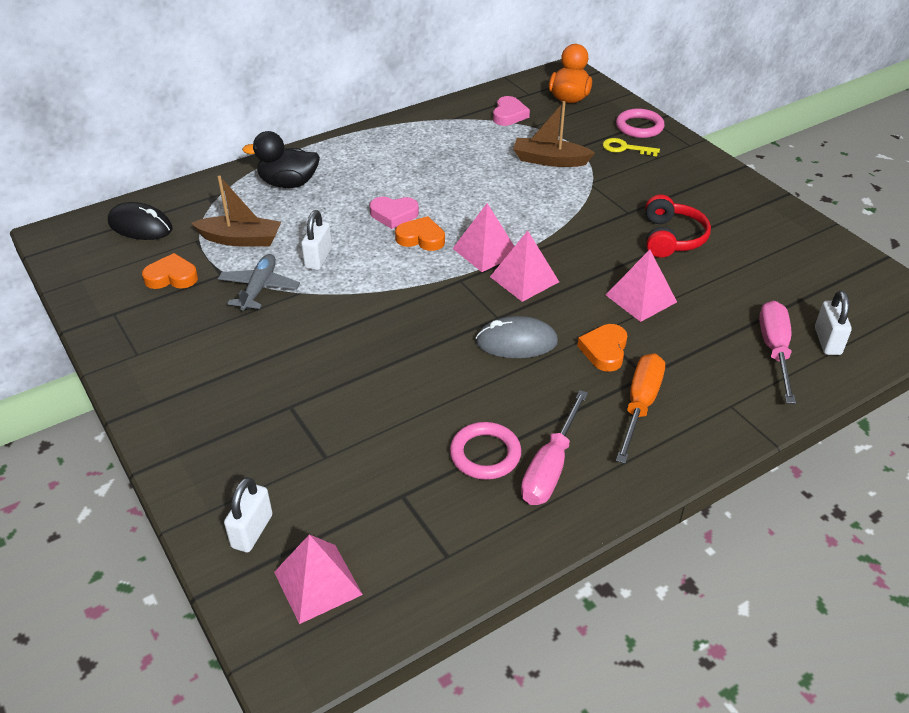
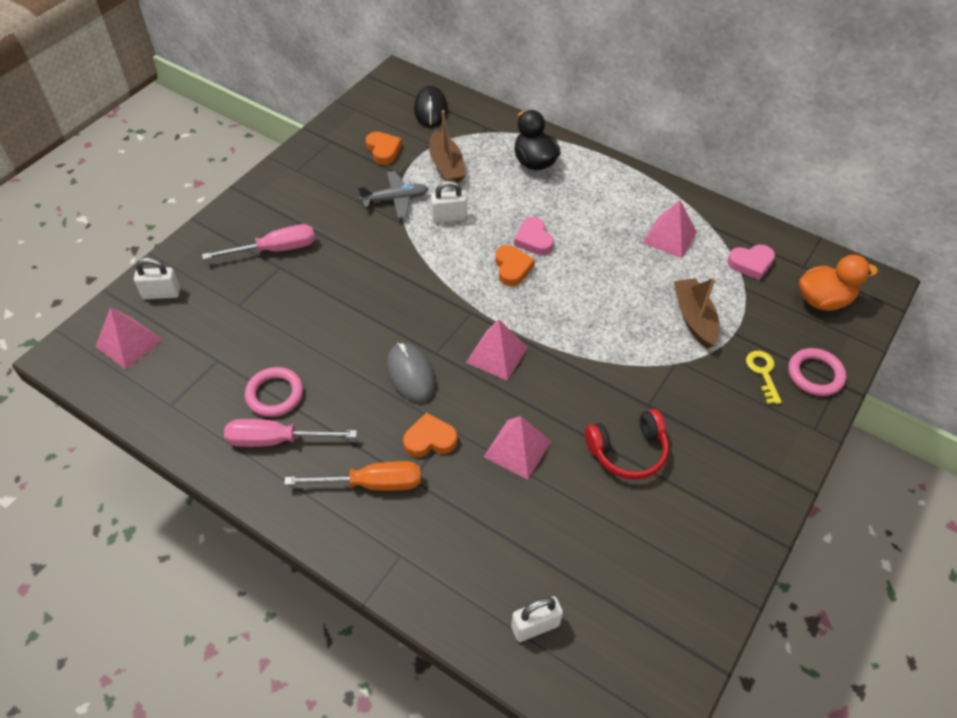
camera: 65 degrees right, 10 degrees up
(485, 251) = (520, 316): pink pyramid -> pink pyramid (669, 237)
(774, 350) = (497, 578): pink screwdriver -> pink screwdriver (275, 249)

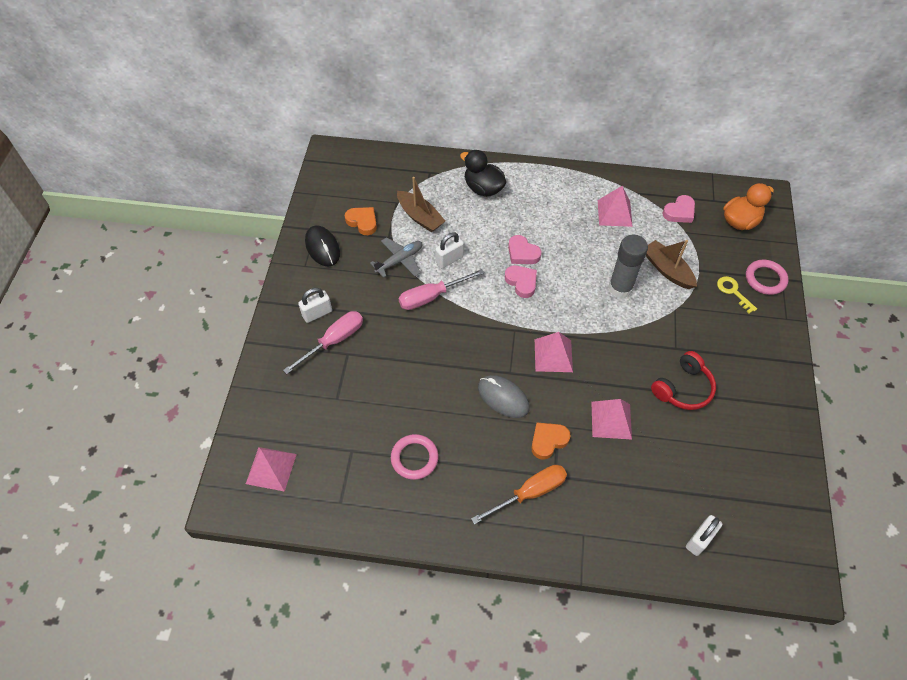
camera: 25 degrees left, 5 degrees up
(161, 293) = (268, 416): white padlock -> white padlock (317, 313)
(276, 440) = (440, 493): pink screwdriver -> pink screwdriver (431, 296)
(430, 110) = (376, 172): black mouse -> black mouse (322, 247)
(512, 268) = (521, 282): orange heart -> pink heart
(623, 316) = (620, 288): none -> grey glue stick

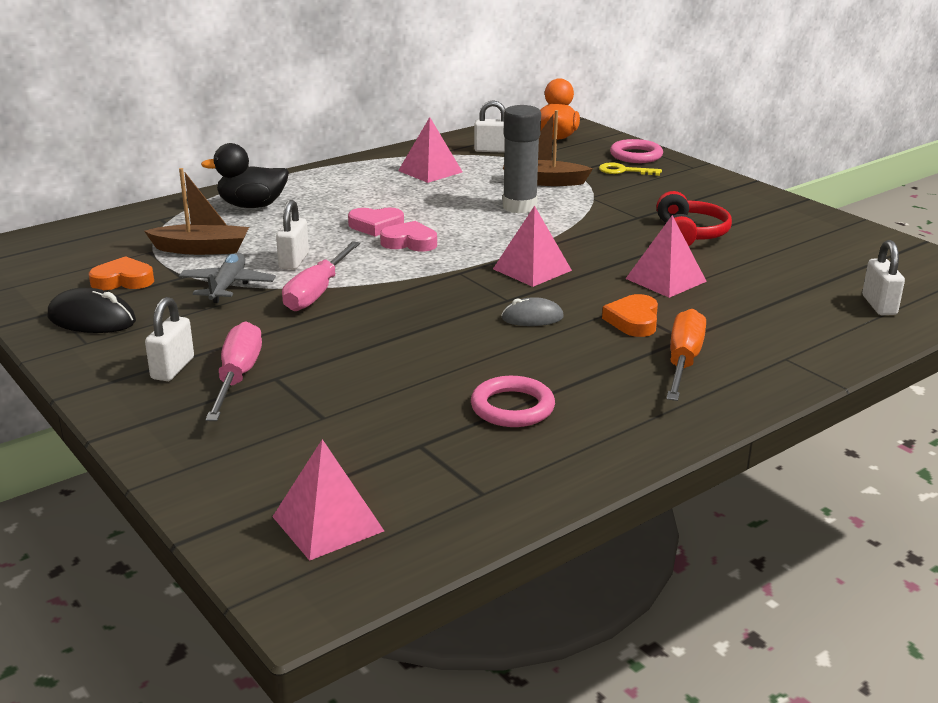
camera: 45 degrees left, 30 degrees down
(503, 398) = (532, 318): grey mouse -> grey mouse, size x0.66
(679, 212) = (492, 150): pink heart -> white padlock

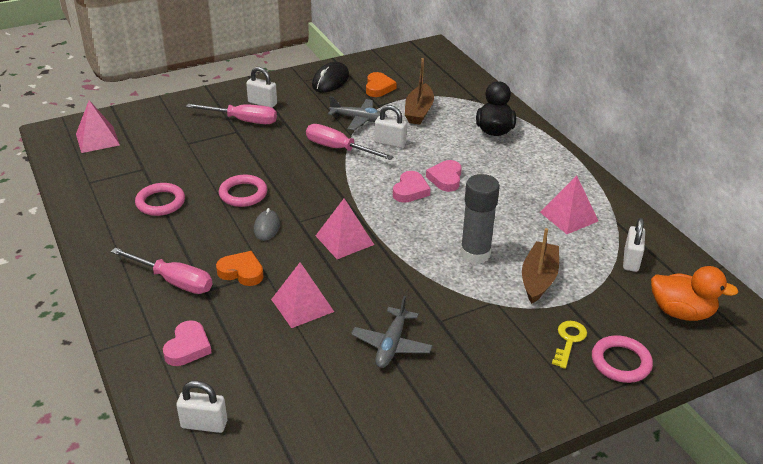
camera: 100 degrees right, 10 degrees up
(460, 345) = (243, 194): none -> pink ring
(683, 362) = (174, 281): orange screwdriver -> pink screwdriver
(689, 234) = (391, 345): red headphones -> grey plane
(787, 332) = (188, 347): none -> pink heart

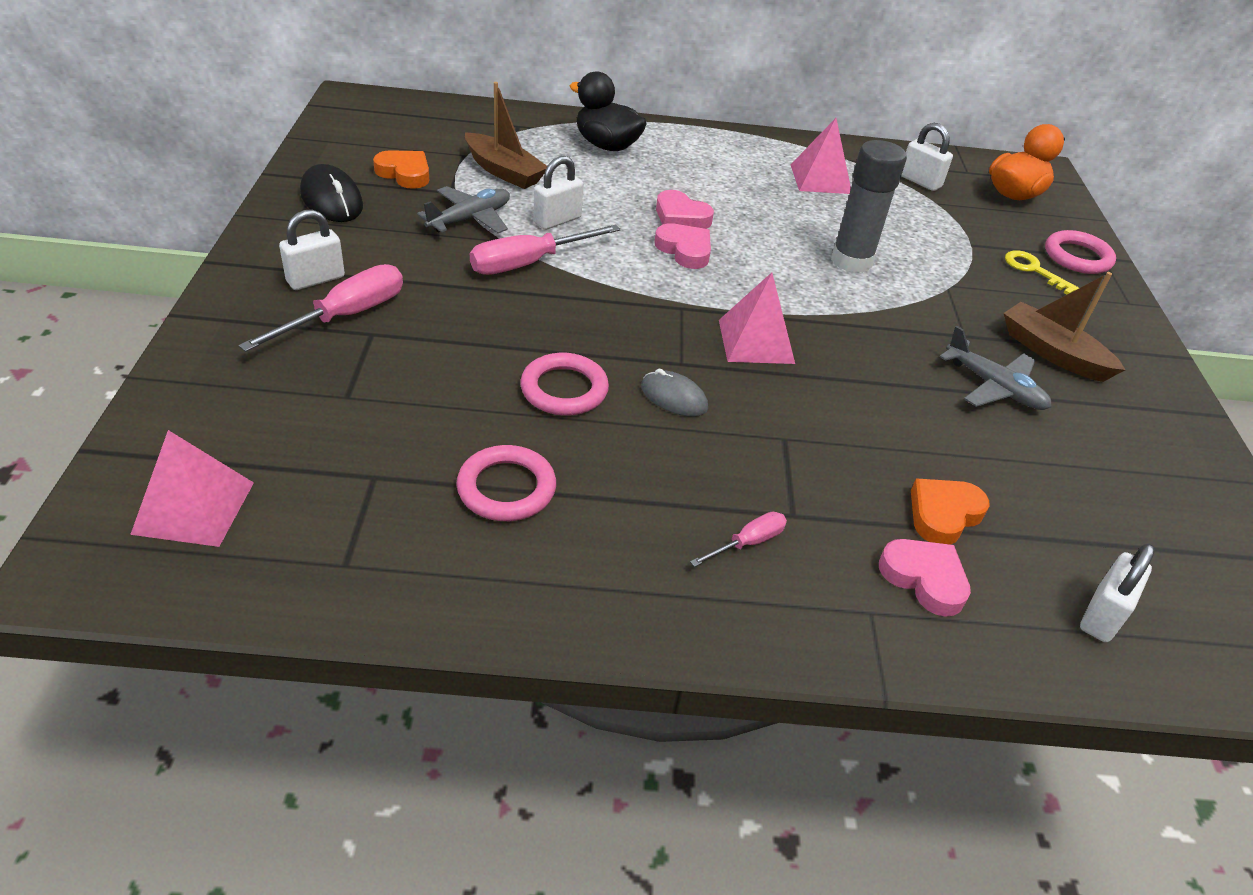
camera: 65 degrees left, 5 degrees up
(174, 281) = (747, 543): pink screwdriver -> pink screwdriver, size x0.53
(241, 272) = (769, 461): orange heart -> orange heart (943, 514)
(302, 305) = (880, 430): pink pyramid -> none
(538, 279) = (921, 243): brown boat -> brown boat (1052, 353)

